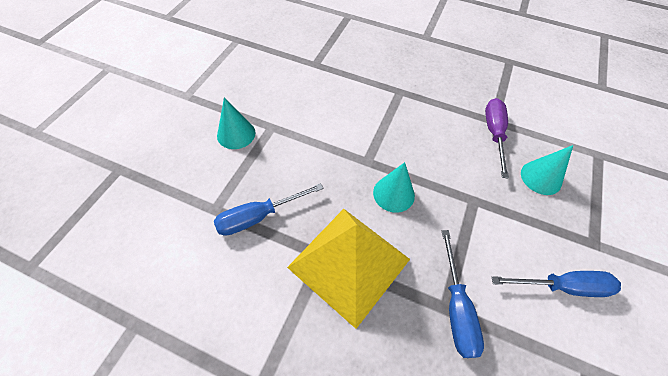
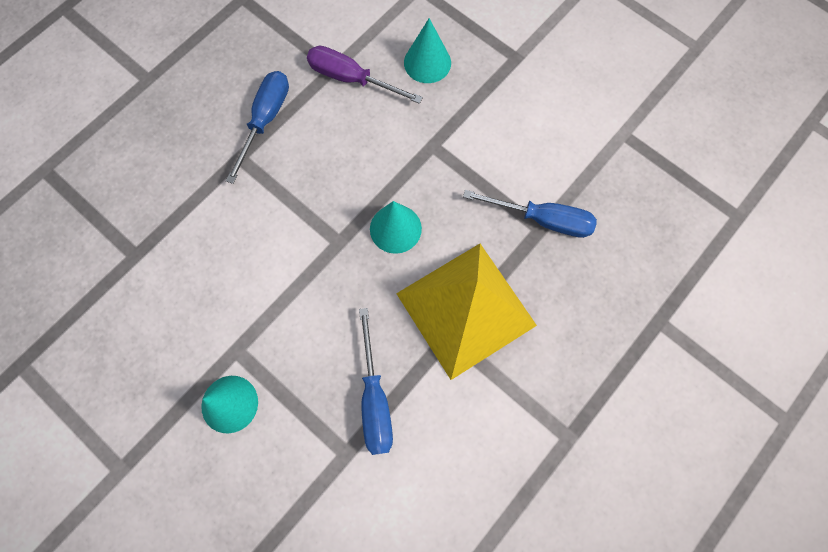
camera: 70 degrees left, 15 degrees up
(562, 286) = (548, 112): blue screwdriver -> blue screwdriver (265, 120)

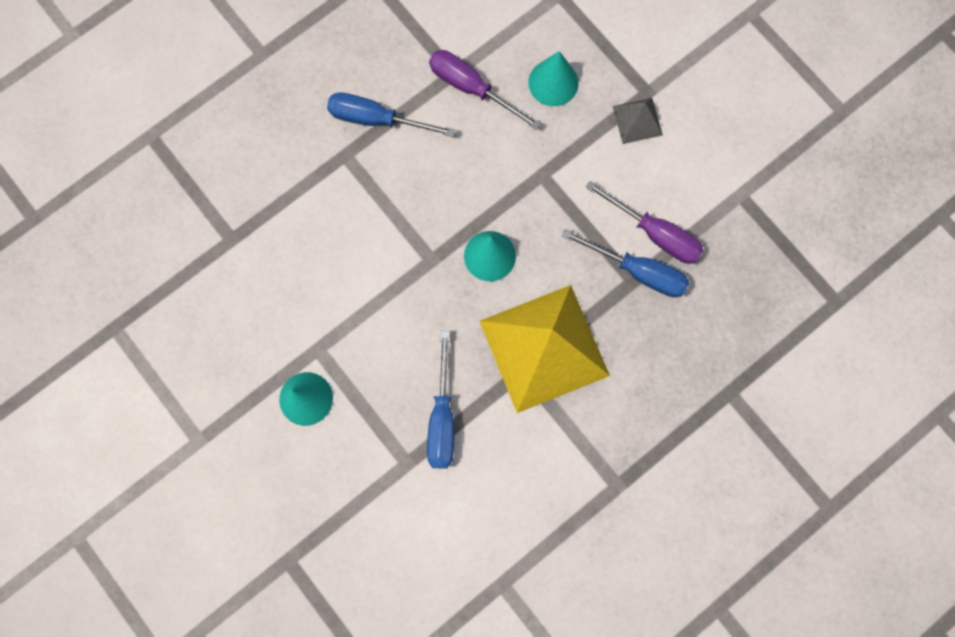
camera: 10 degrees right, 5 degrees up
(265, 120) = (377, 119): blue screwdriver -> blue screwdriver turned 105 degrees counterclockwise
(512, 83) = (637, 120): none -> grey pyramid
(550, 181) = (654, 233): none -> purple screwdriver

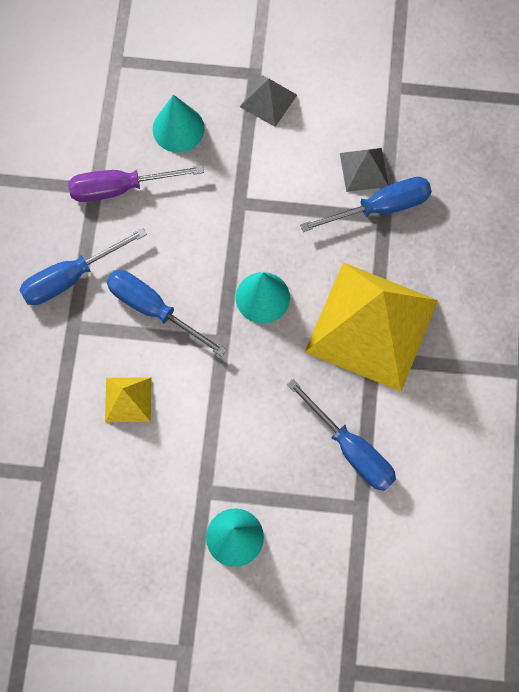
camera: 45 degrees left, 5 degrees down
(330, 238) = (128, 399): none -> yellow pyramid
(408, 193) = (153, 309): none -> blue screwdriver
(654, 233) = (364, 169): purple screwdriver -> grey pyramid

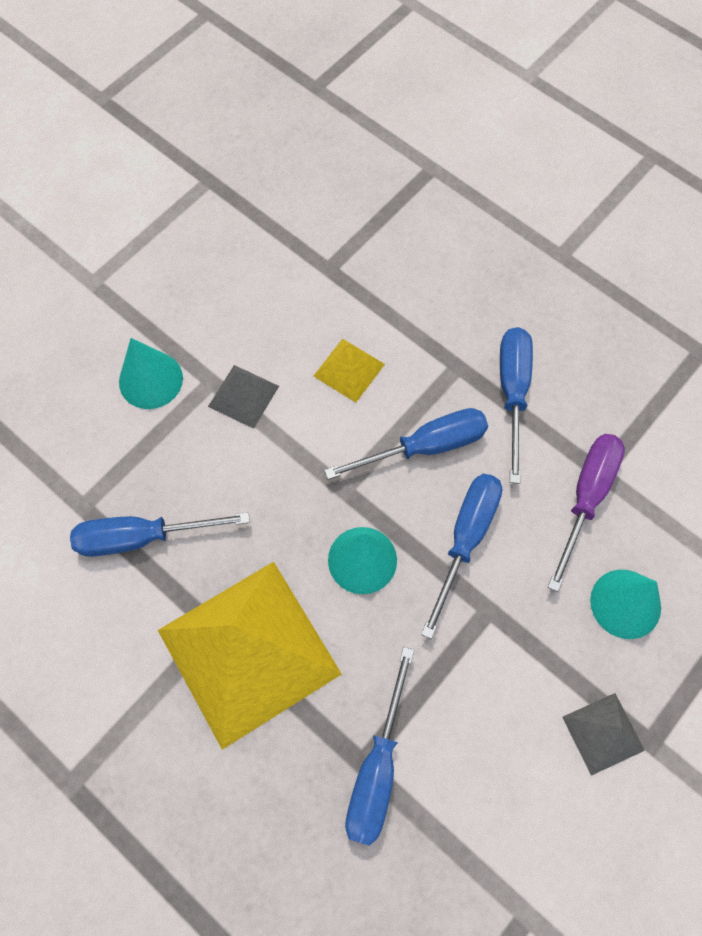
camera: 125 degrees right, 5 degrees down
(203, 243) = (465, 539): none -> blue screwdriver
(364, 169) = (439, 785): grey pyramid -> grey pyramid (243, 396)

